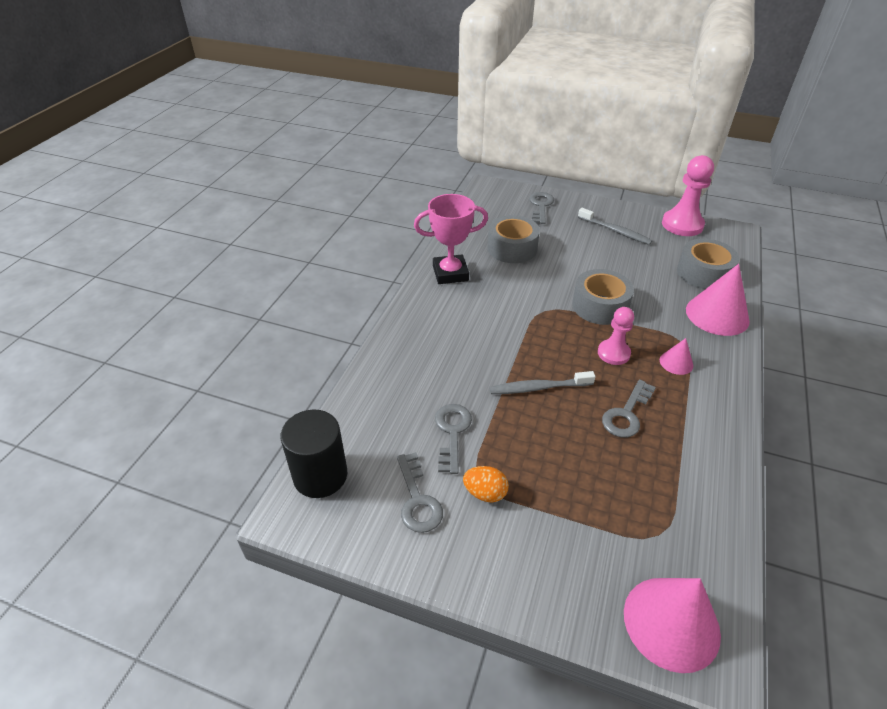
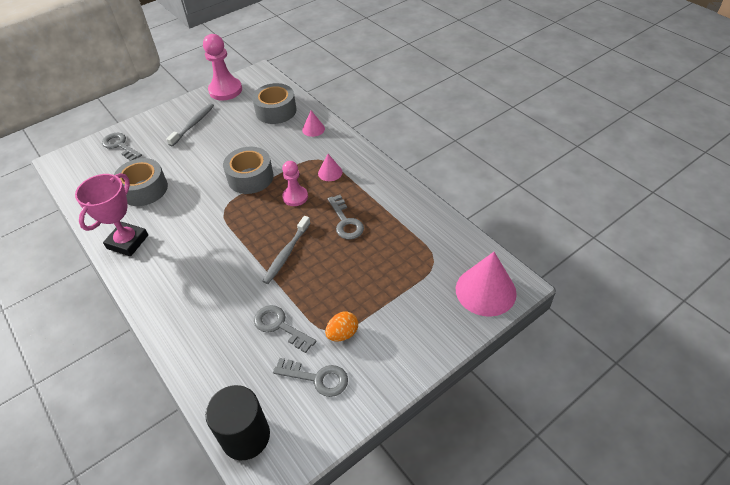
camera: 55 degrees left, 5 degrees up
(615, 231) = (193, 124): grey toothbrush -> grey toothbrush turned 45 degrees counterclockwise
(717, 315) = (313, 129): pink cone -> pink cone, size x0.50

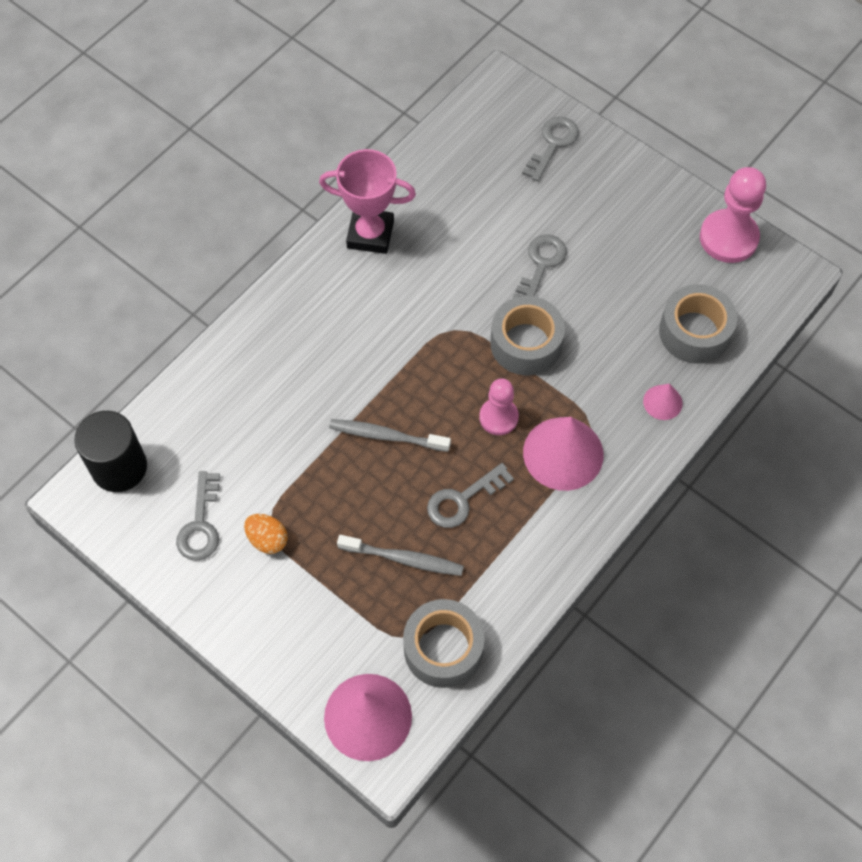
camera: 75 degrees right, 15 degrees up
(144, 189) = (470, 213): grey tape -> grey tape (443, 648)
(193, 124) = (627, 222): grey toothbrush -> grey toothbrush (403, 559)
(280, 326) = (267, 461): grey key -> grey key (541, 265)
(330, 172) = (563, 453): pink cone -> pink cone, size x2.01

